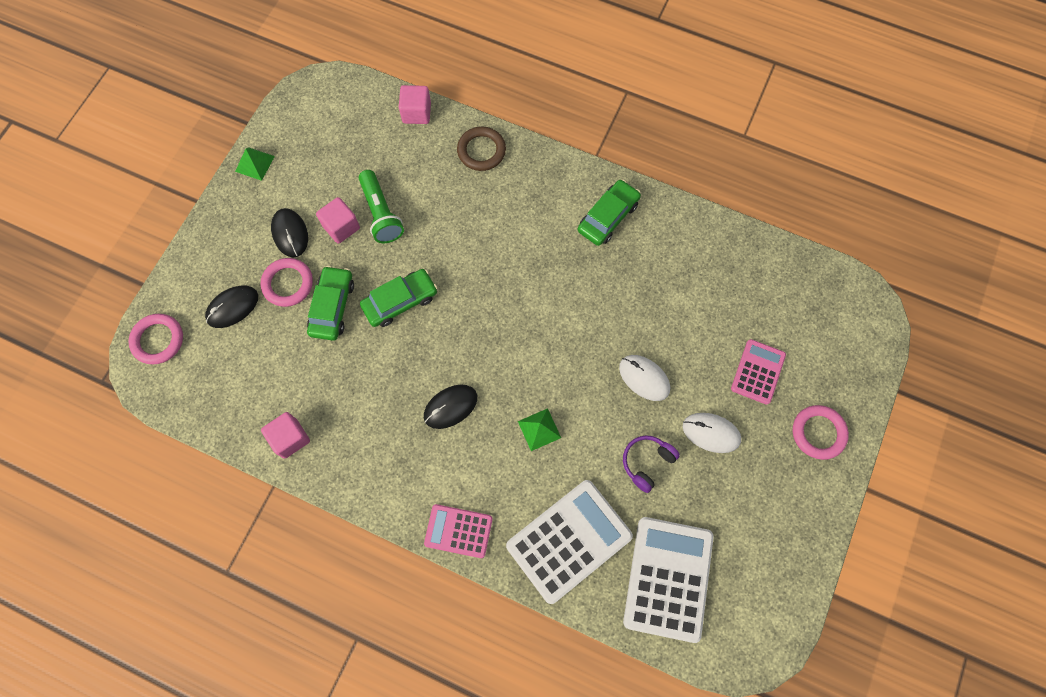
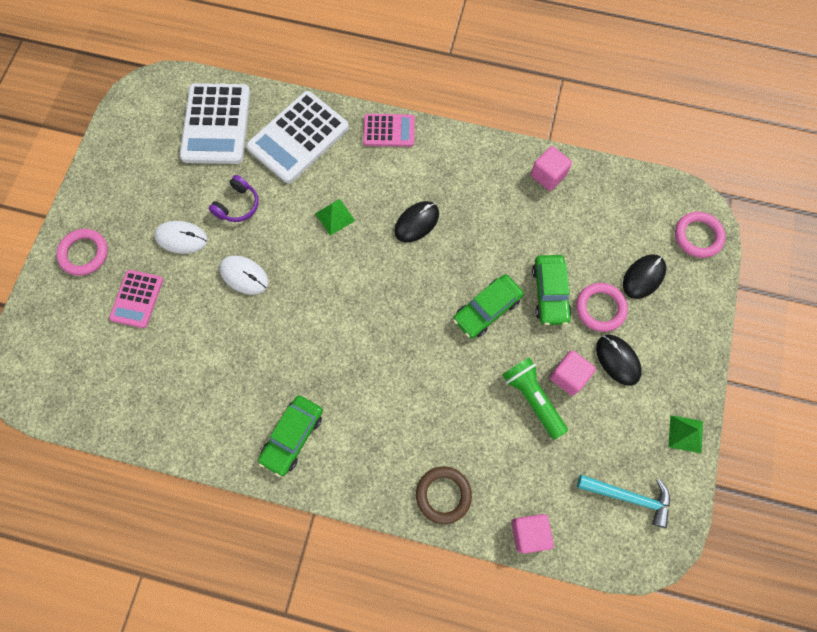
camera: 170 degrees right, 0 degrees up
(324, 125) = (628, 497): none -> turquoise hammer

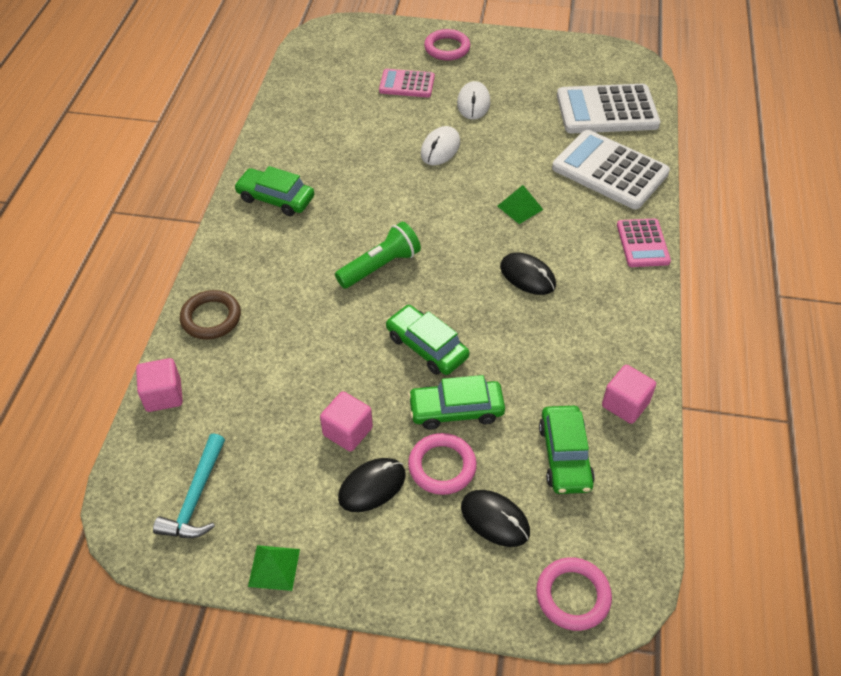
camera: 85 degrees right, 20 degrees down
(237, 205) = (517, 135): purple headphones -> none
(532, 398) = (319, 394): green flashlight -> green flashlight (380, 266)
(591, 223) = (564, 456): none -> green car

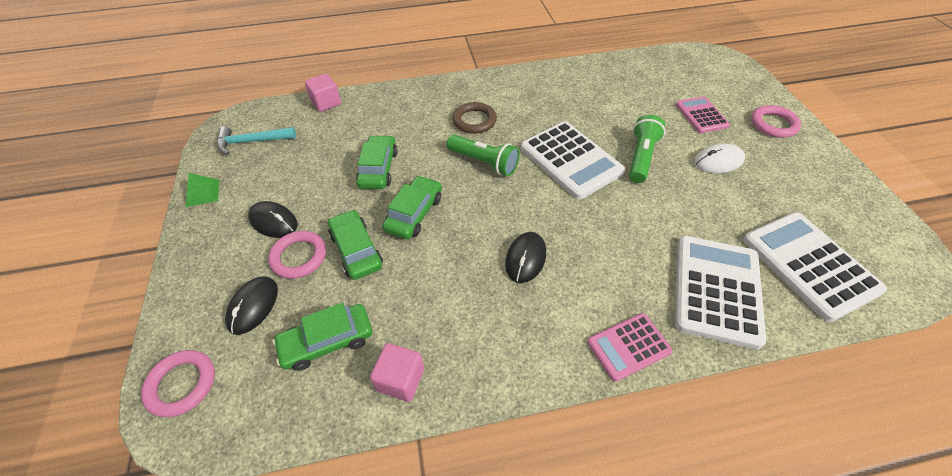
camera: 70 degrees right, 0 degrees up
(211, 318) = (395, 100): brown ring -> brown ring (474, 121)
(276, 198) = (519, 91): green car -> green car (378, 168)
(347, 431) = (319, 194): pink cube -> none
(415, 198) = (570, 160): none -> white calculator
(440, 148) = (641, 157): white mouse -> green flashlight
(520, 207) = (608, 230): green pyramid -> none

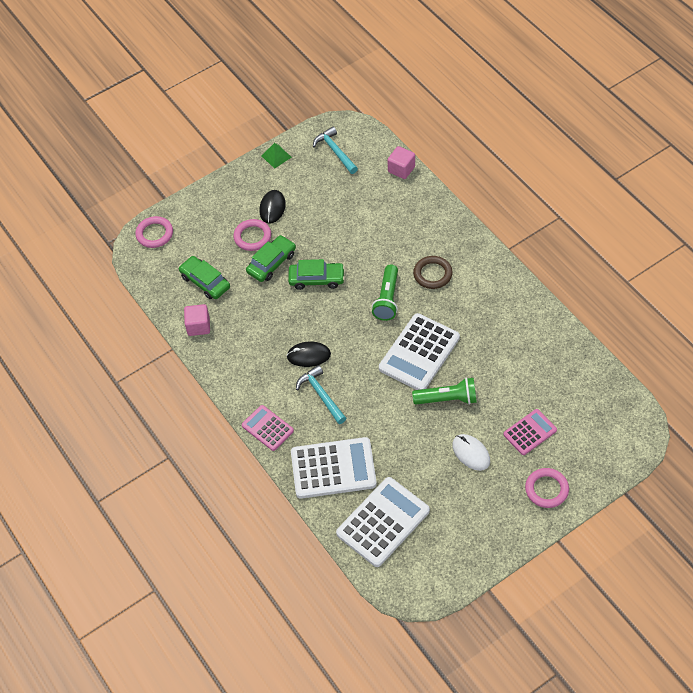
camera: 70 degrees right, 5 degrees up
(253, 306) = (210, 235): black mouse -> none
(378, 168) = (347, 239): green car -> none
(594, 265) = (321, 395): none -> turquoise hammer

